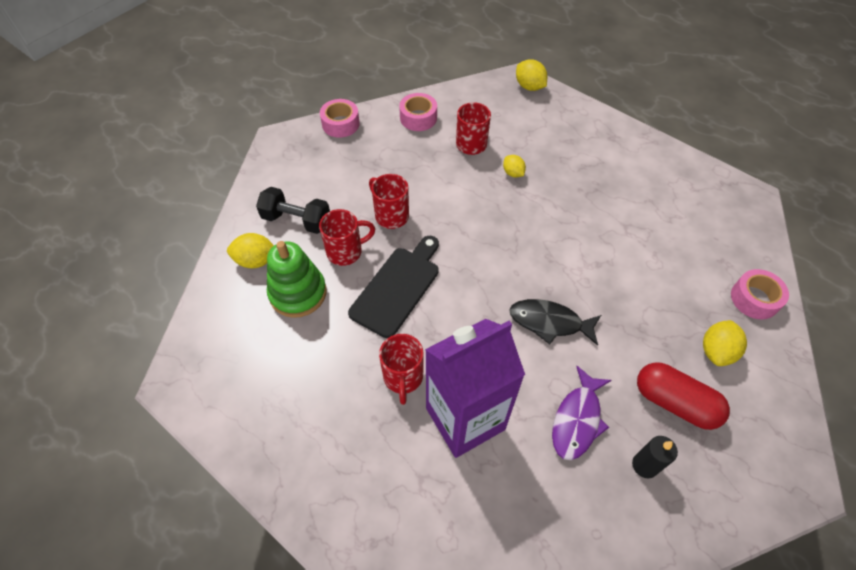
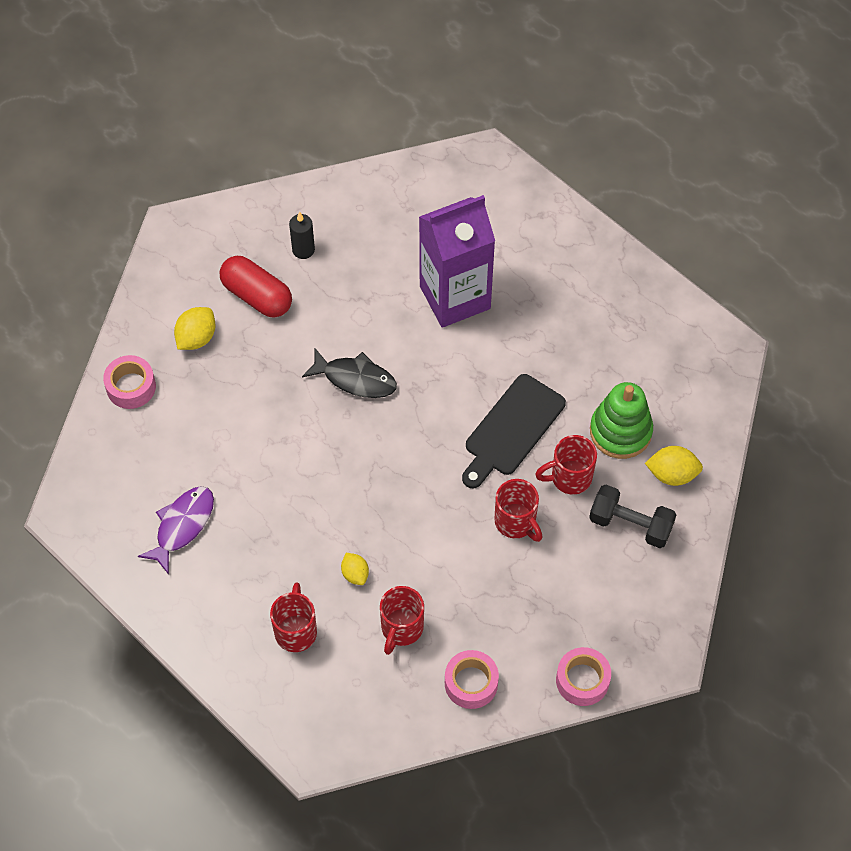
camera: 175 degrees left, 5 degrees up
(403, 378) = (510, 337): red mug -> red mug (296, 631)
(529, 87) = (298, 734): yellow lemon -> none
(577, 420) = (352, 288): purple fish -> purple fish (182, 525)

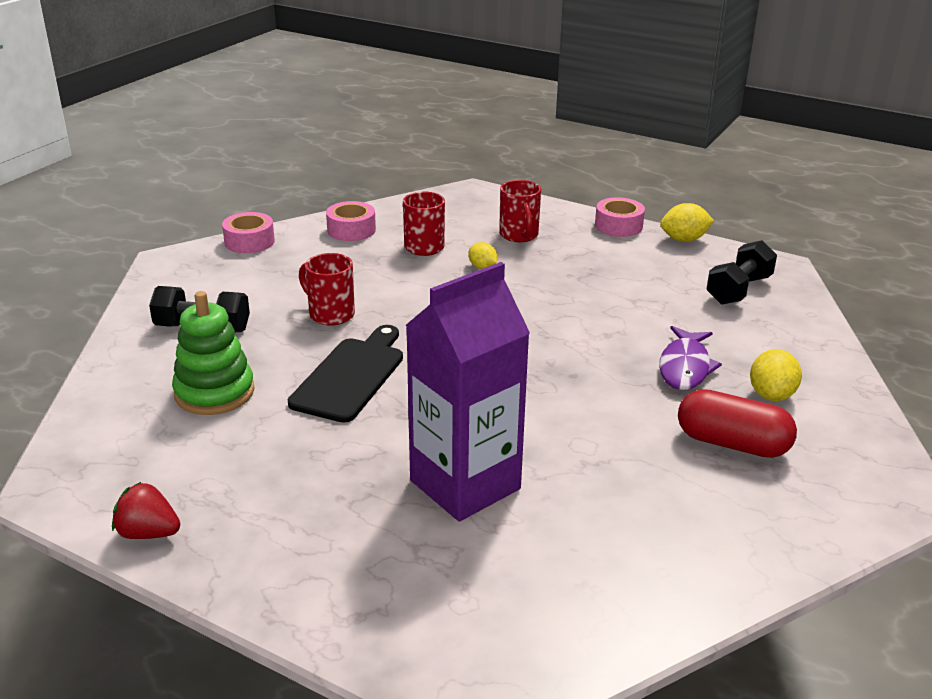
camera: 165 degrees right, 30 degrees down
(131, 387) = (805, 347): pink tape -> pink tape (618, 226)
(132, 481) = (738, 290): none -> black dumbbell
(182, 525) = (665, 272): purple fish -> purple fish (685, 367)
(303, 250) = (709, 502): black candle -> none
(355, 379) = (557, 389): black fish -> none
(569, 477) = (275, 350): red mug -> none
(662, 299) = (148, 533): none -> red strawberry
(672, 474) = (151, 368): yellow lemon -> yellow lemon (684, 239)

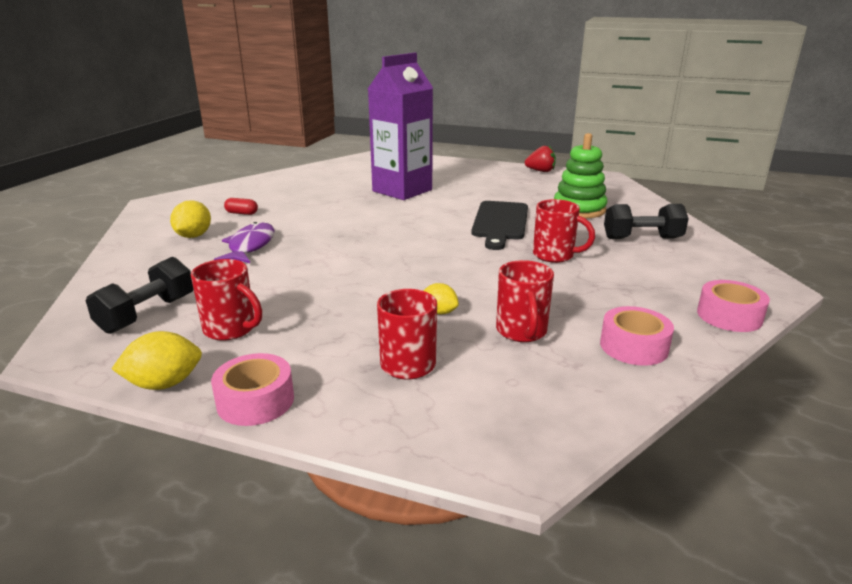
camera: 170 degrees right, 5 degrees down
(657, 270) = (231, 329): none -> red mug
(732, 443) = (242, 213): red capsule -> red capsule, size x0.47

